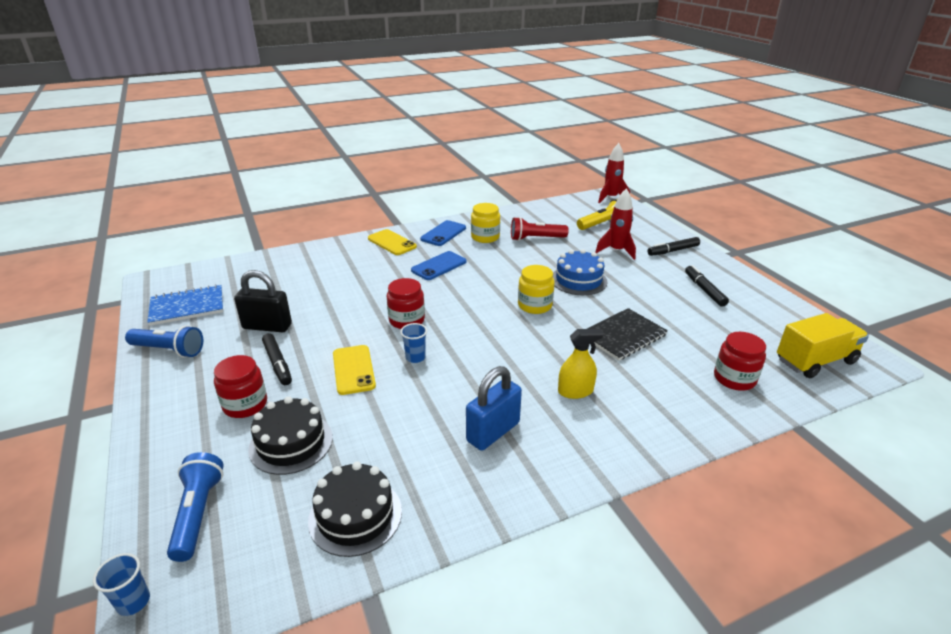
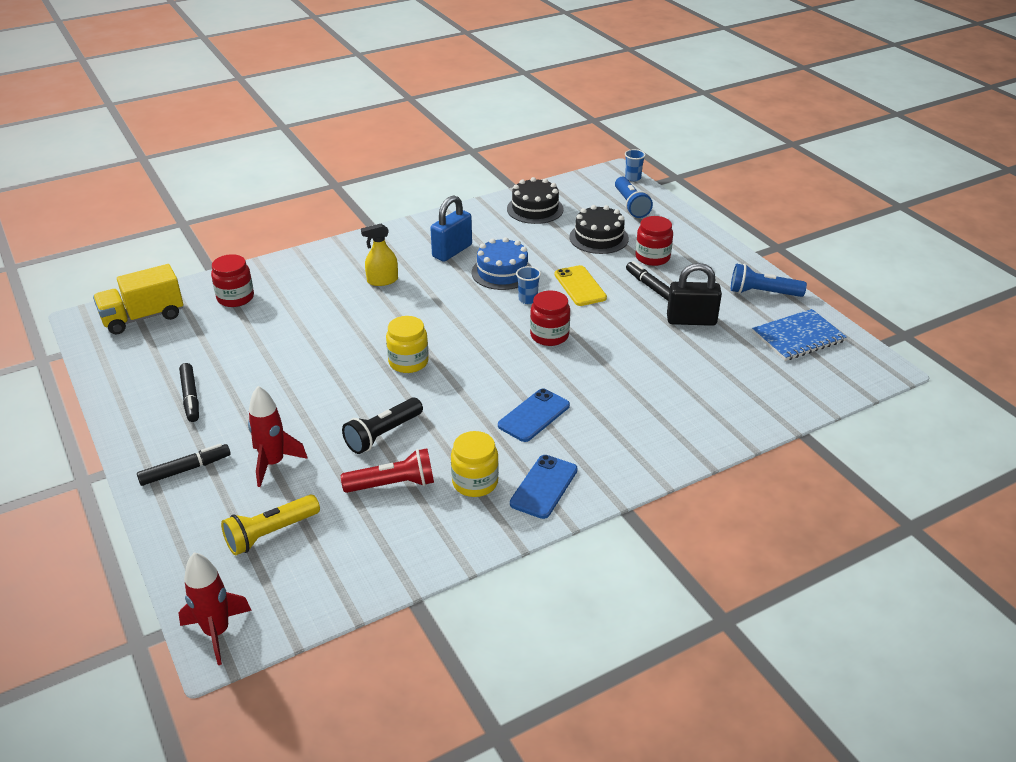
camera: 175 degrees right, 5 degrees up
(392, 243) = (618, 459): yellow phone -> none
(547, 261) = (383, 434): none -> black flashlight
(578, 280) = (347, 403): blue cake -> blue cake (502, 272)
(623, 336) = (320, 331): black notebook -> none

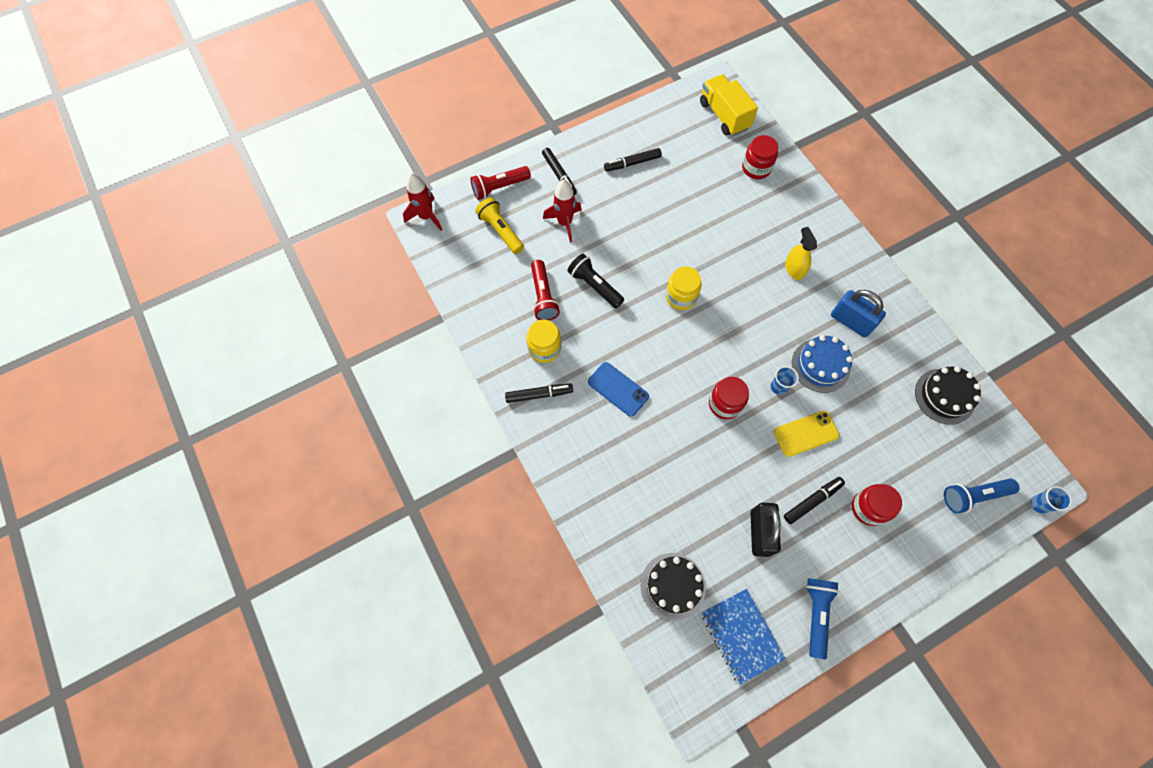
camera: 90 degrees right, 30 degrees up
(186, 538) = (499, 187): none -> red flashlight
(544, 487) = (539, 394): blue phone -> black marker
(599, 238) = (898, 457): black cake -> black cake (673, 586)

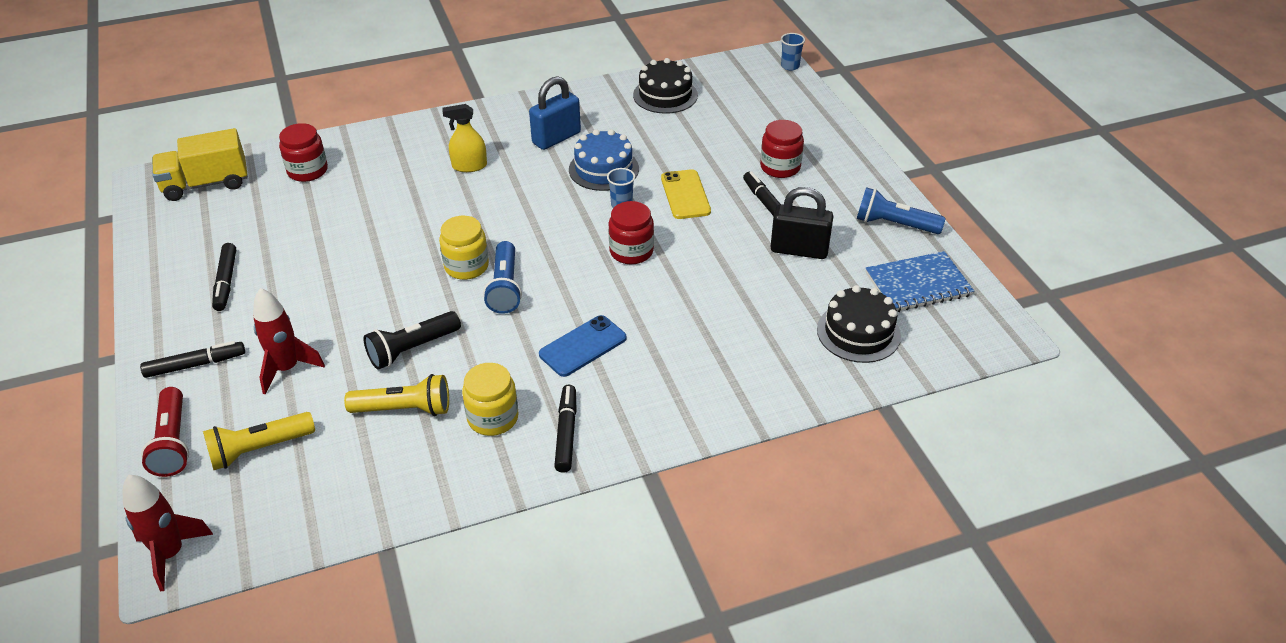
camera: 80 degrees left, 25 degrees down
(543, 296) = (404, 409): red flashlight -> yellow flashlight
(973, 496) = (776, 100): blue flashlight -> blue flashlight (505, 287)

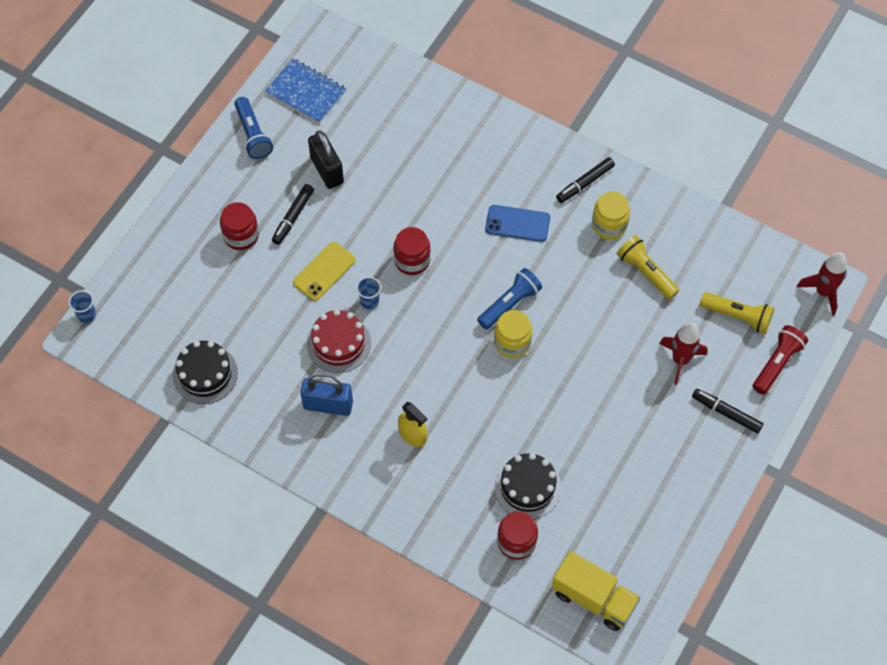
camera: 130 degrees left, 20 degrees up
(226, 282) = (658, 471): black marker -> none
(412, 349) = (604, 309): black flashlight -> none
(603, 169) = (339, 343): blue cake -> red cake
(858, 332) = (378, 98): black cake -> black cake (527, 487)

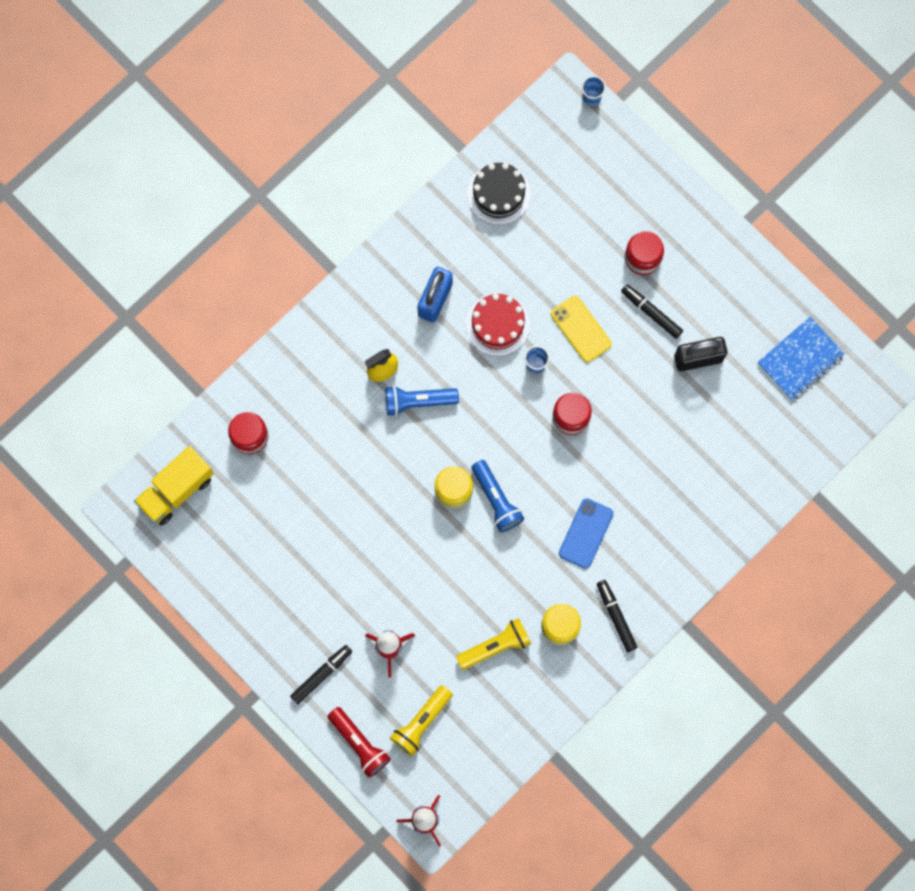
camera: 105 degrees right, 15 degrees up
(253, 135) = (760, 294): blue flashlight -> blue flashlight (418, 401)
(527, 487) = (300, 462): black cake -> none

